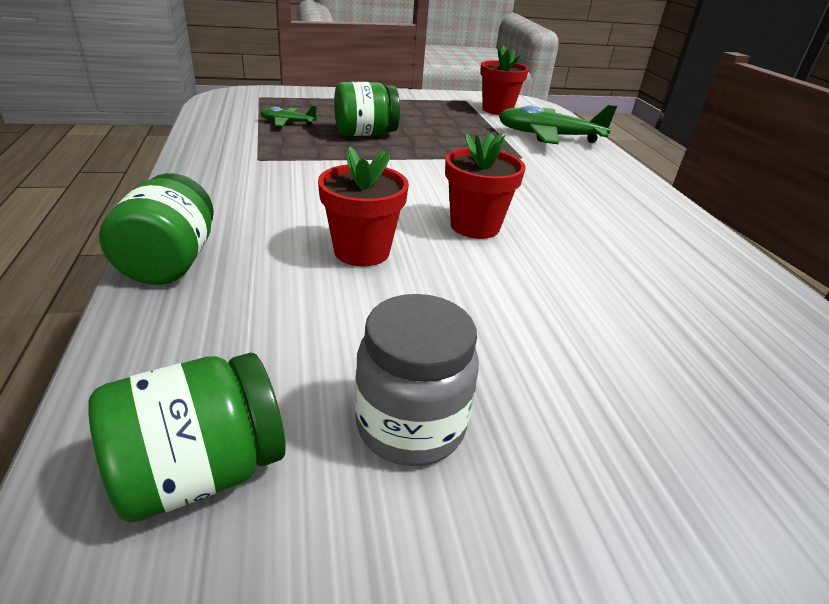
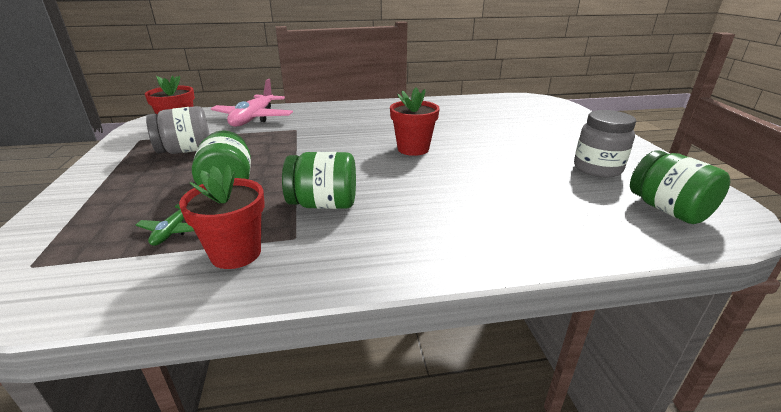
camera: 85 degrees left, 5 degrees down
(169, 262) = (516, 251): green jar -> green jar (323, 204)
(362, 251) = (461, 181): red flower pot -> red flower pot (236, 253)
(442, 116) = (186, 151): none -> grey jar
(549, 136) = (253, 118): green plane -> pink plane

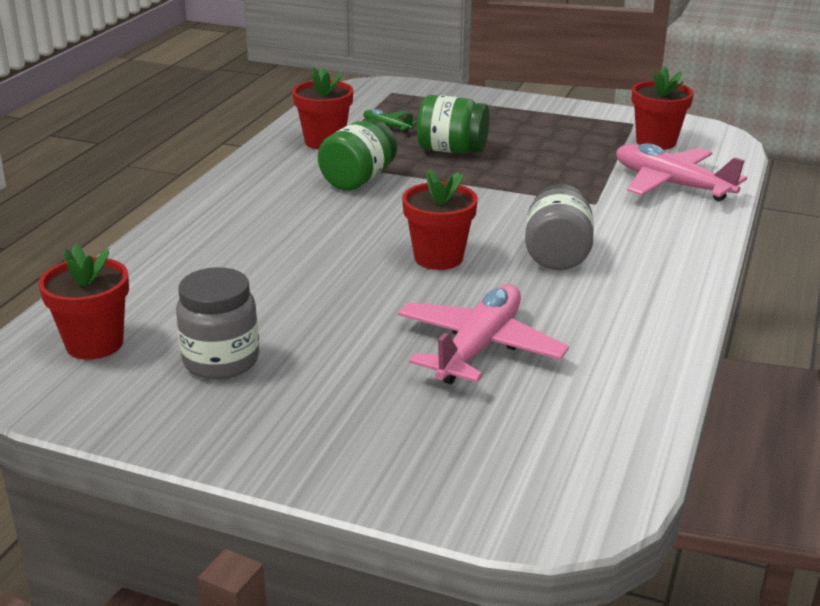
camera: 120 degrees right, 0 degrees up
(186, 151) = (570, 140): grey jar -> grey jar (557, 255)
(480, 125) = (479, 347): none -> pink plane
(667, 210) = (94, 344): green jar -> red flower pot

